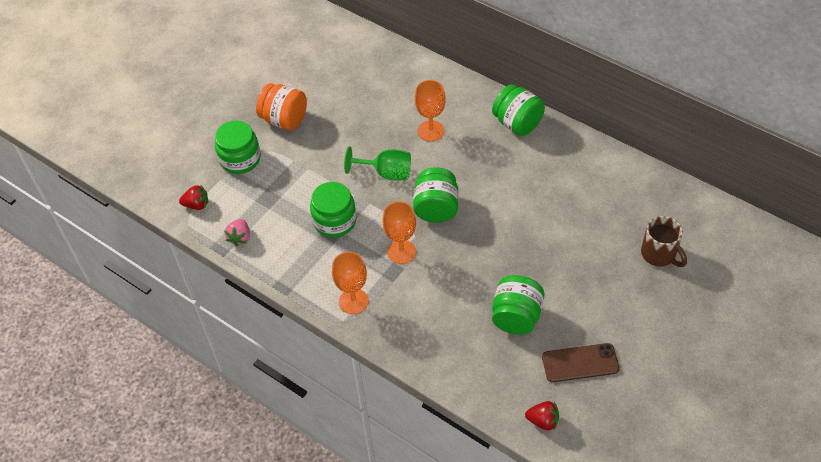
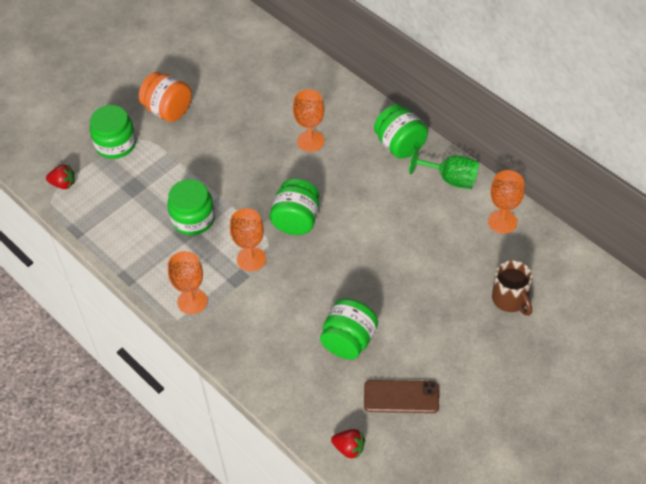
camera: 10 degrees right, 0 degrees up
(240, 237) = (97, 222): pink strawberry -> none
(386, 173) = (255, 178): green goblet -> green goblet (450, 179)
(632, 182) = (502, 222): none -> orange goblet

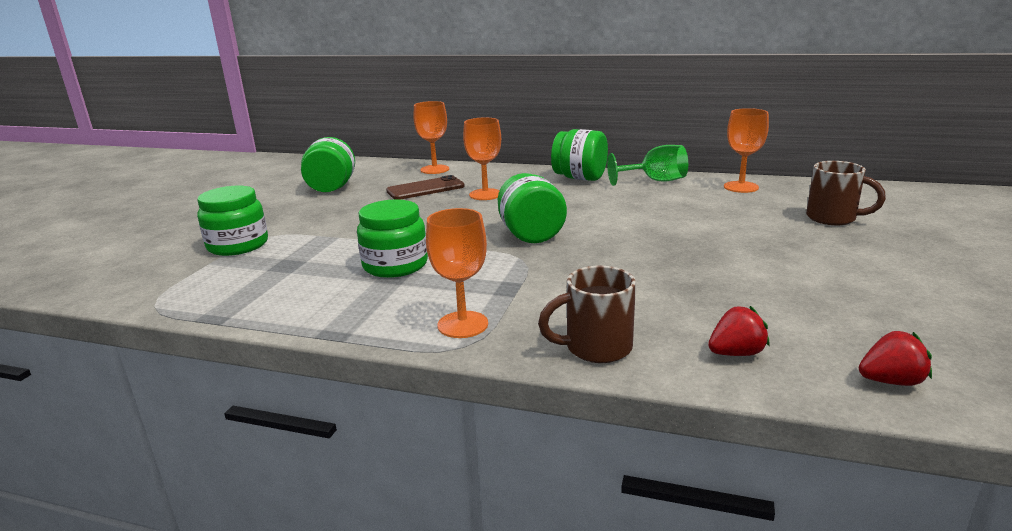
camera: 30 degrees left, 30 degrees down
(63, 184) = (170, 288): red strawberry -> red strawberry (736, 353)
(168, 110) = (295, 213): orange jar -> none
(241, 355) = (596, 348): none -> brown mug
(251, 259) = (508, 271): orange goblet -> orange goblet (434, 169)
(349, 341) = (721, 291): green jar -> green jar (331, 188)
(401, 397) = (861, 311): brown phone -> brown phone (425, 189)

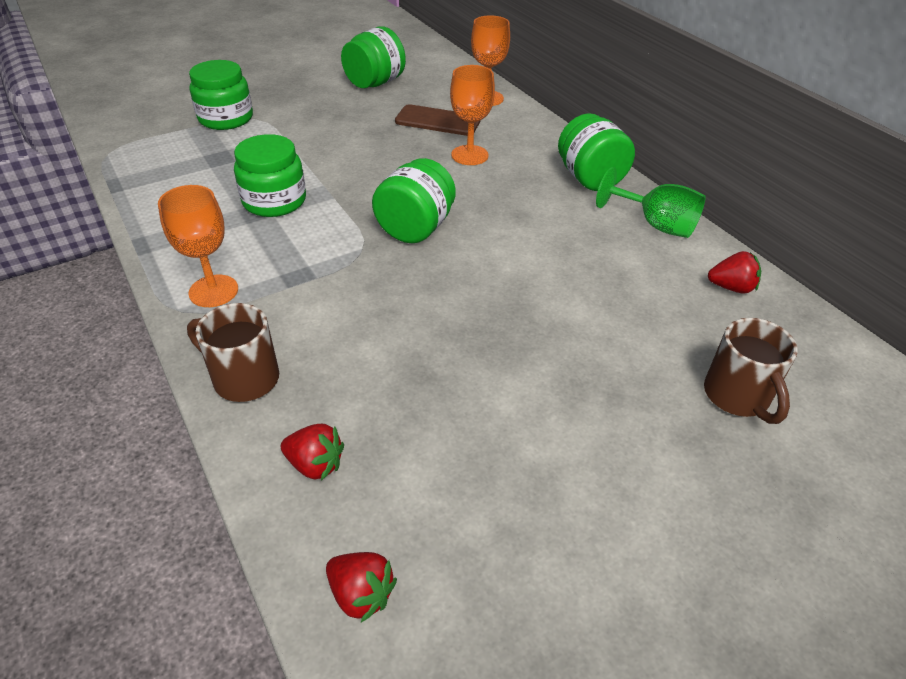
camera: 40 degrees right, 20 degrees up
(741, 187) = (731, 287): orange goblet -> red strawberry

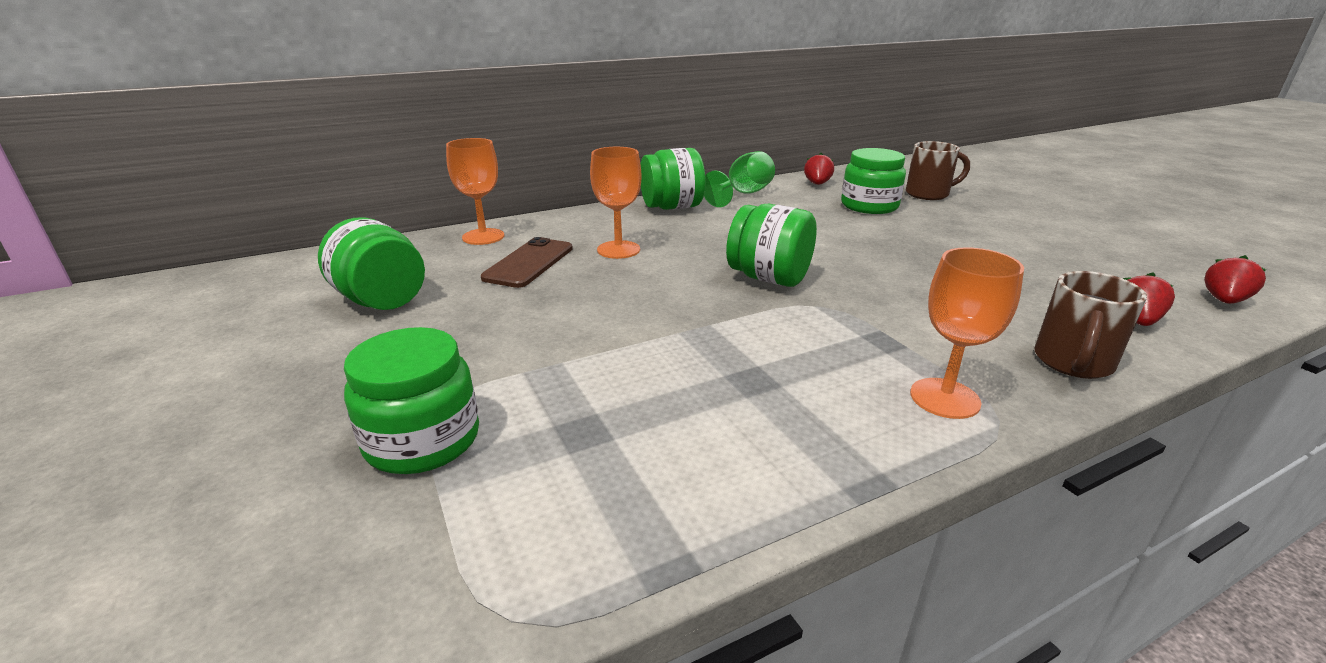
camera: 85 degrees left, 15 degrees down
(274, 201) = (721, 366): green jar -> green jar (869, 206)

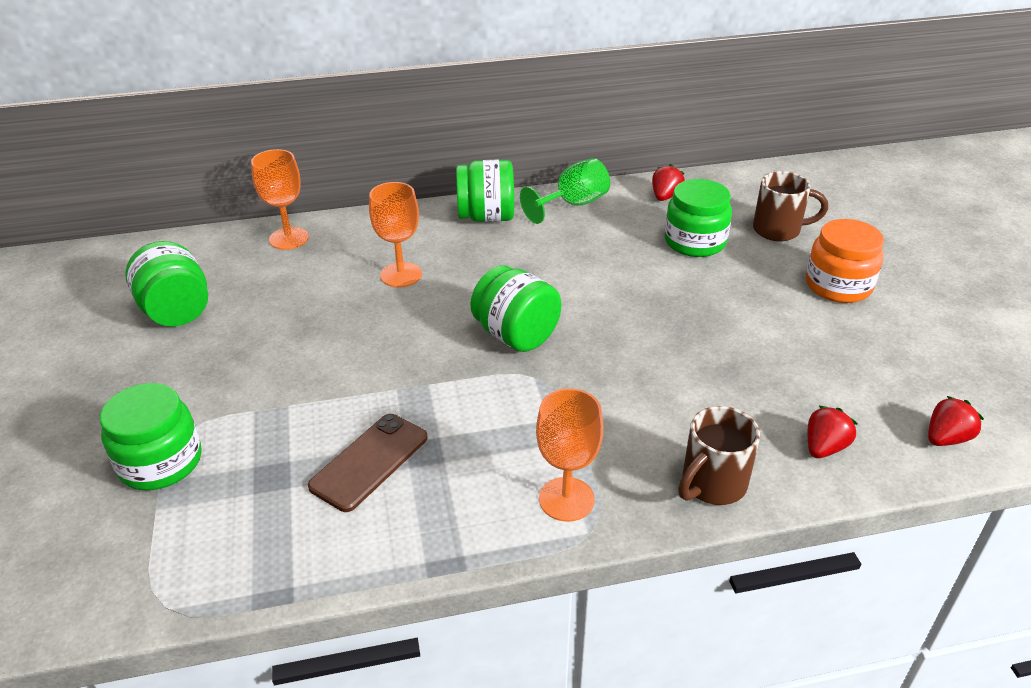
camera: 15 degrees right, 10 degrees up
(529, 263) = (313, 281): brown phone -> brown phone (369, 462)
(1013, 219) = (838, 285): none -> orange jar

